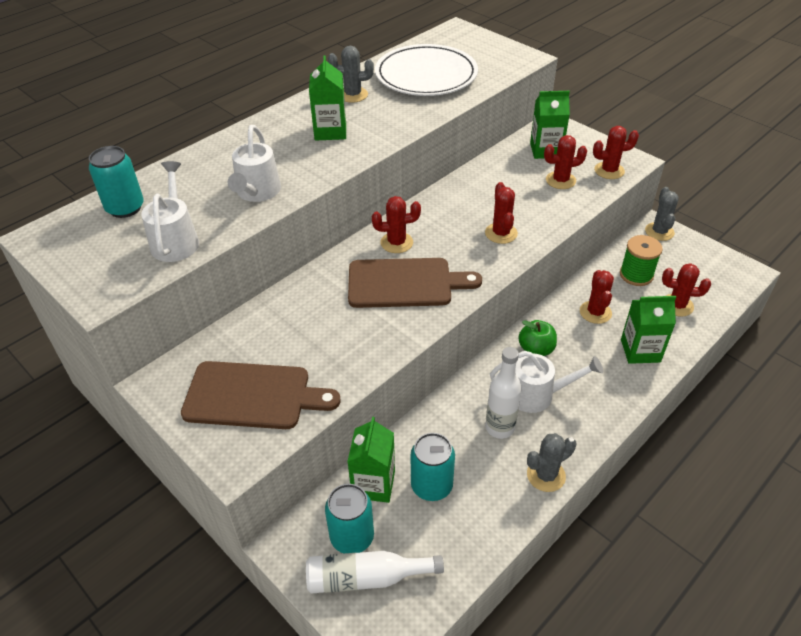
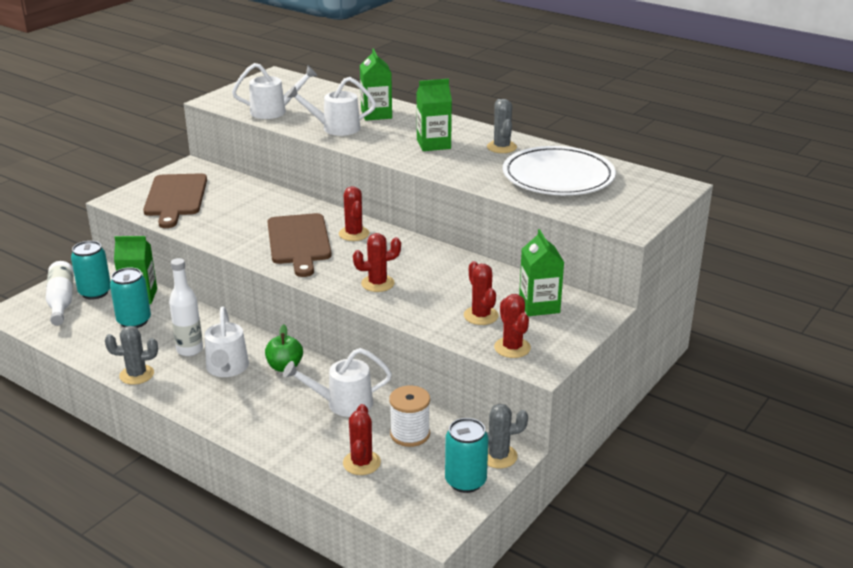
camera: 80 degrees right, 15 degrees down
(125, 208) = (310, 92): turquoise can -> turquoise can (465, 481)
(546, 475) = (137, 375): grey cactus -> grey cactus turned 60 degrees counterclockwise
(595, 312) = (342, 403): red cactus -> white watering can
(636, 275) = (410, 434): green spool -> white spool
(640, 350) = (287, 432): green carton -> green carton (376, 114)

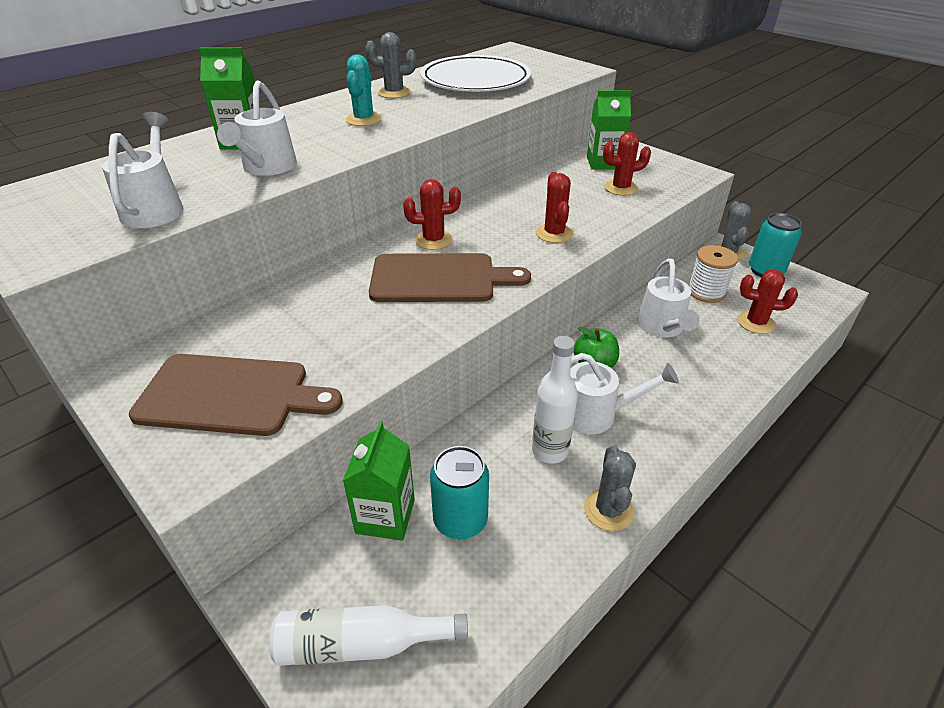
camera: 80 degrees left, 10 degrees up
(95, 292) = (348, 586): turquoise can -> none
(433, 144) = (364, 120): green carton -> turquoise cactus
(512, 348) = (674, 181): red cactus -> none

